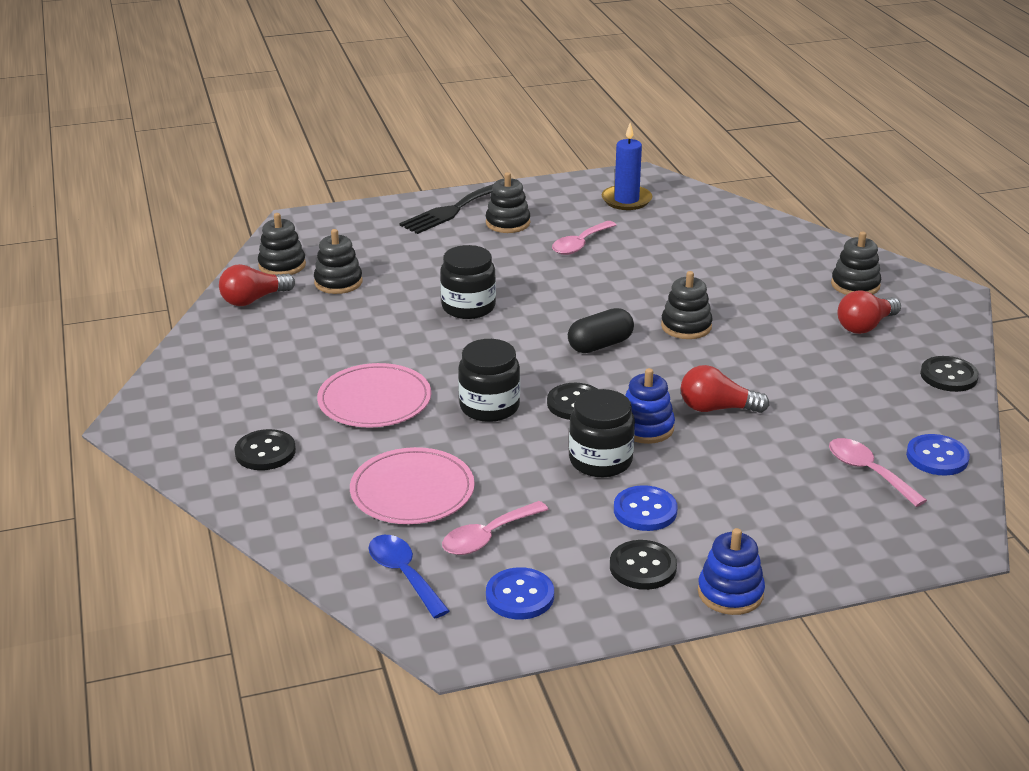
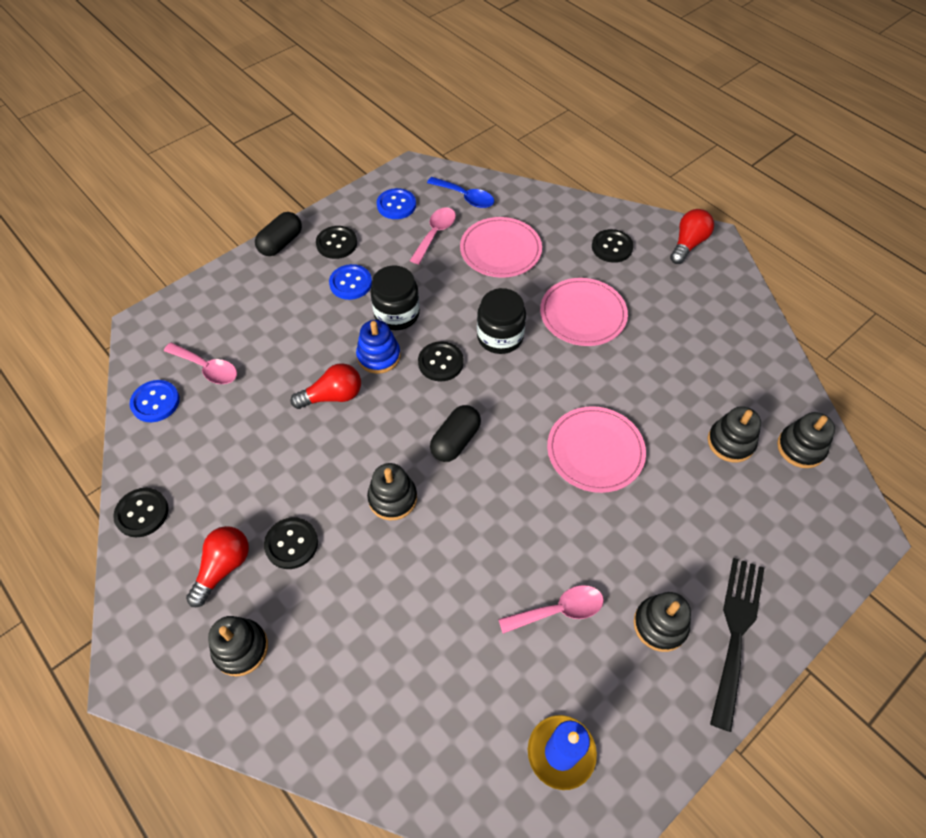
camera: 155 degrees right, 25 degrees up
(254, 300) = (772, 390): red light bulb -> red light bulb (688, 244)
(468, 307) = (595, 451): black jar -> pink plate
(580, 244) = (559, 610): pink spoon -> pink spoon turned 60 degrees clockwise
(730, 593) = (281, 243): blue stacking toy -> black capsule
(796, 324) = (291, 544): none -> black button

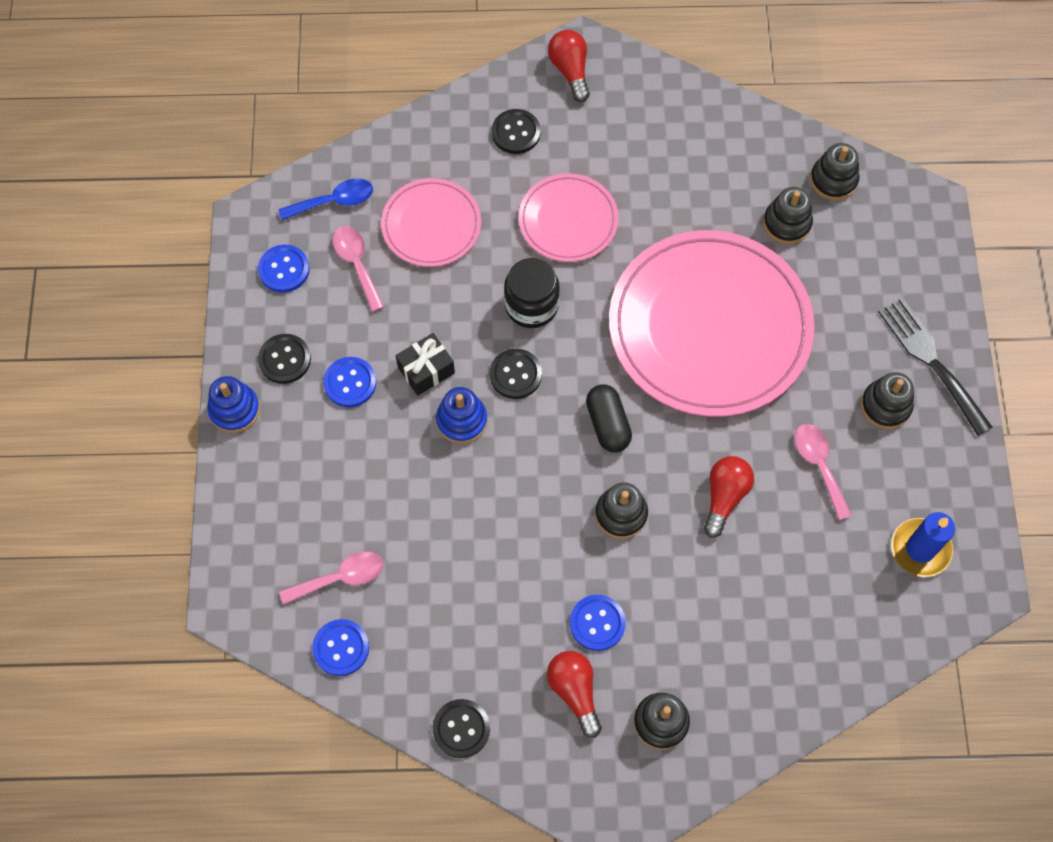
camera: 50 degrees left, 10 degrees up
(281, 243) = (234, 410): black capsule -> blue stacking toy
(291, 544) = (597, 623): black button -> blue button
(332, 396) = (472, 490): red light bulb -> red light bulb (724, 497)
(397, 314) = (426, 370): black jar -> black gift
(559, 610) = (819, 465): pink spoon -> pink spoon turned 45 degrees counterclockwise
(595, 451) = (709, 326): pink plate -> pink plate, size x1.98

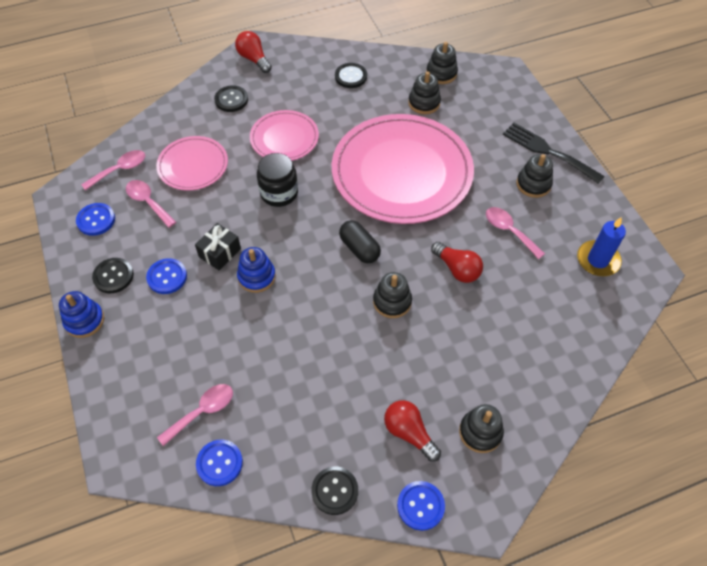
camera: 20 degrees left, 10 degrees down
(334, 201) = (120, 170): blue spoon -> pink spoon
(515, 374) = (284, 237): black button -> black button (351, 76)
(597, 623) = (405, 379): blue button -> blue button (420, 506)
(724, 497) = (457, 269): red light bulb -> red light bulb turned 135 degrees clockwise

